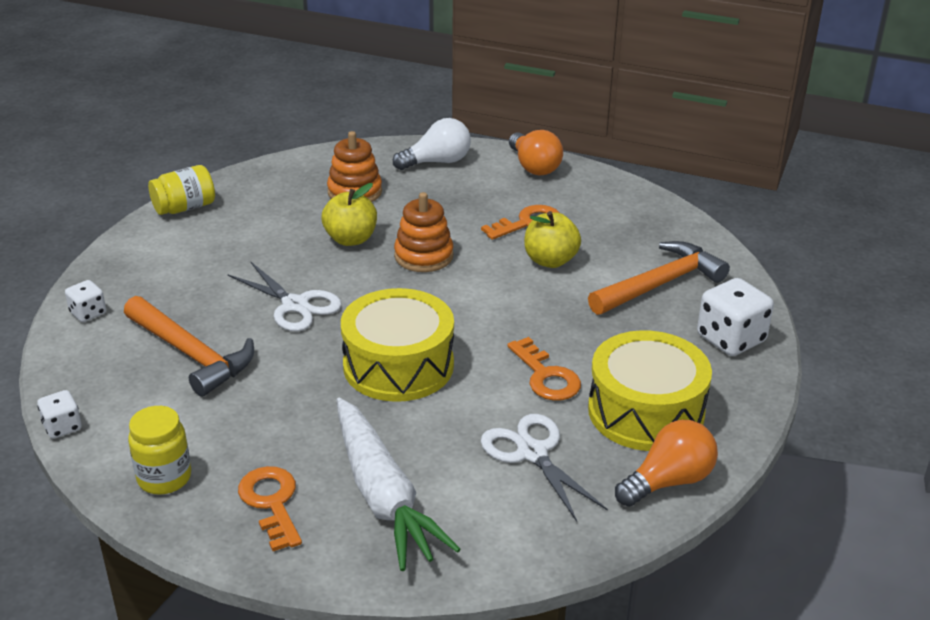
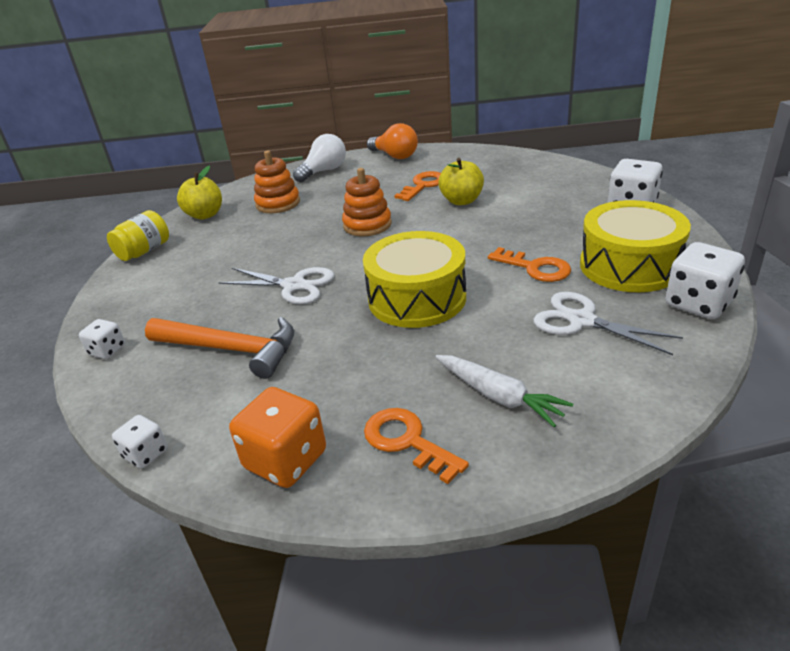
camera: 20 degrees left, 0 degrees up
(164, 478) = (286, 460): yellow jar -> orange dice
(350, 239) = (301, 231): yellow apple -> yellow apple (205, 215)
(383, 495) = (498, 396): white carrot -> white carrot, size x0.62
(660, 284) = (549, 192): orange hammer -> none
(668, 481) = (698, 303): orange light bulb -> white dice

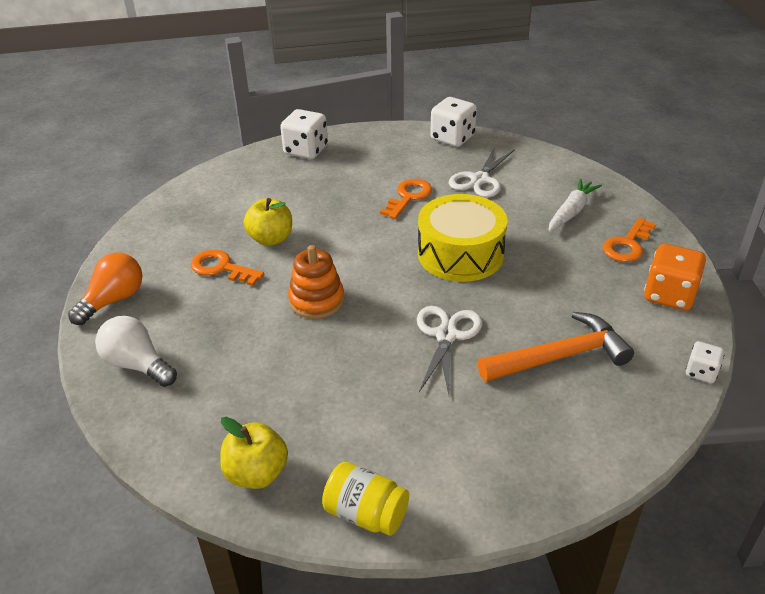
camera: 100 degrees left, 5 degrees up
(107, 350) = (588, 458): white dice -> none
(231, 349) = (559, 356): orange hammer -> orange hammer turned 60 degrees clockwise
(278, 203) = (238, 394): orange stacking toy -> none
(629, 266) = (404, 158): yellow drum -> none

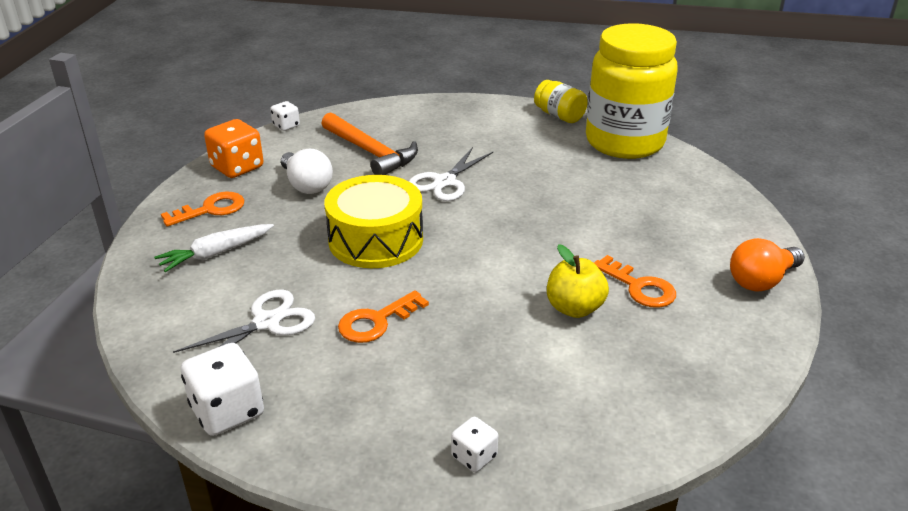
camera: 160 degrees left, 5 degrees down
(138, 365) = (722, 219): white light bulb -> white light bulb (306, 185)
(256, 473) = (624, 142): yellow apple -> yellow jar
(306, 150) = (474, 456): white dice -> white dice, size x0.56
(316, 300) = (545, 232): orange stacking toy -> none
(559, 356) = (371, 152): orange hammer -> orange hammer turned 135 degrees counterclockwise

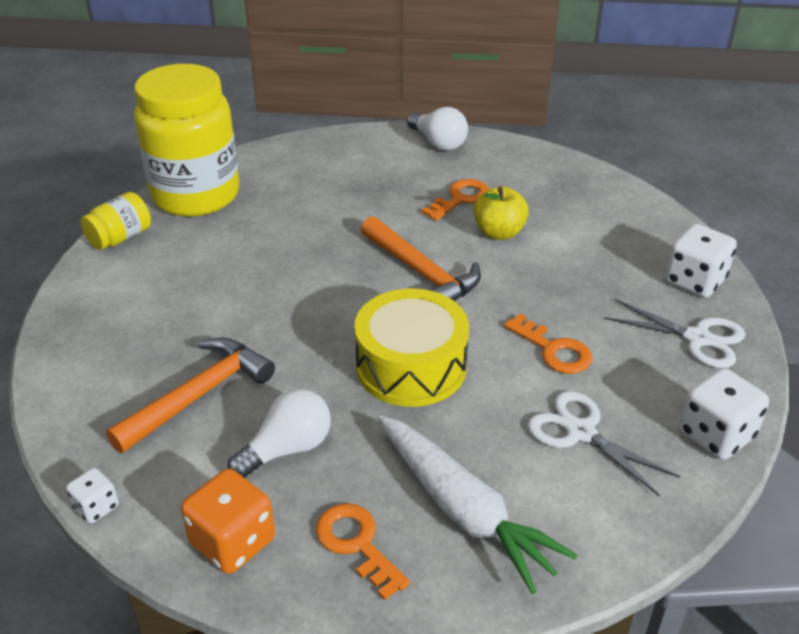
camera: 95 degrees left, 5 degrees up
(216, 253) = (463, 510): white carrot -> white carrot, size x1.61
(445, 182) = (280, 321): white scissors -> white scissors (697, 338)
(474, 456) = (694, 281): white dice -> white dice, size x1.80
(505, 253) = (422, 273): none -> orange hammer
(761, 280) = (438, 143): orange light bulb -> white light bulb

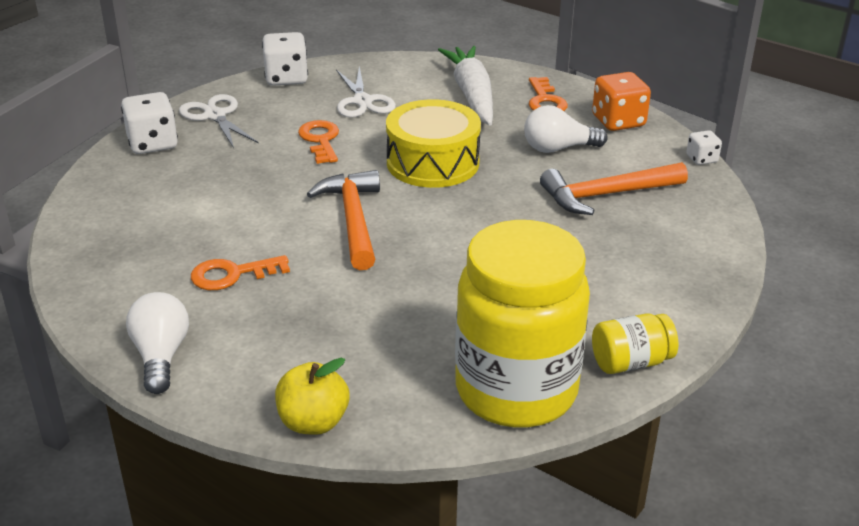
camera: 150 degrees left, 5 degrees down
(499, 232) = (242, 229): yellow apple -> yellow apple (313, 422)

